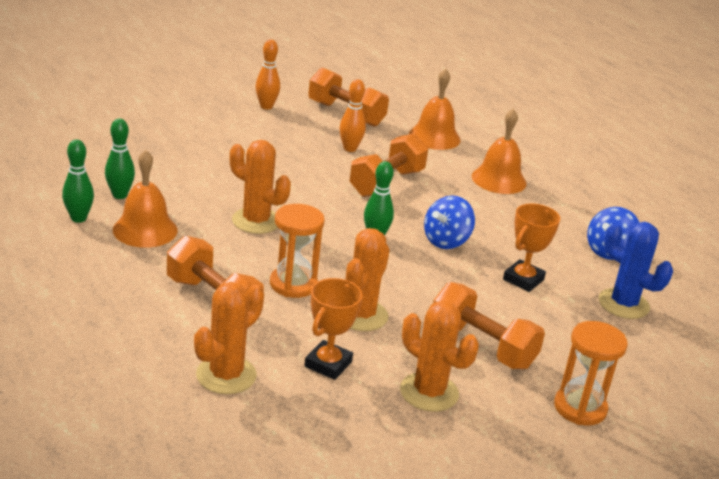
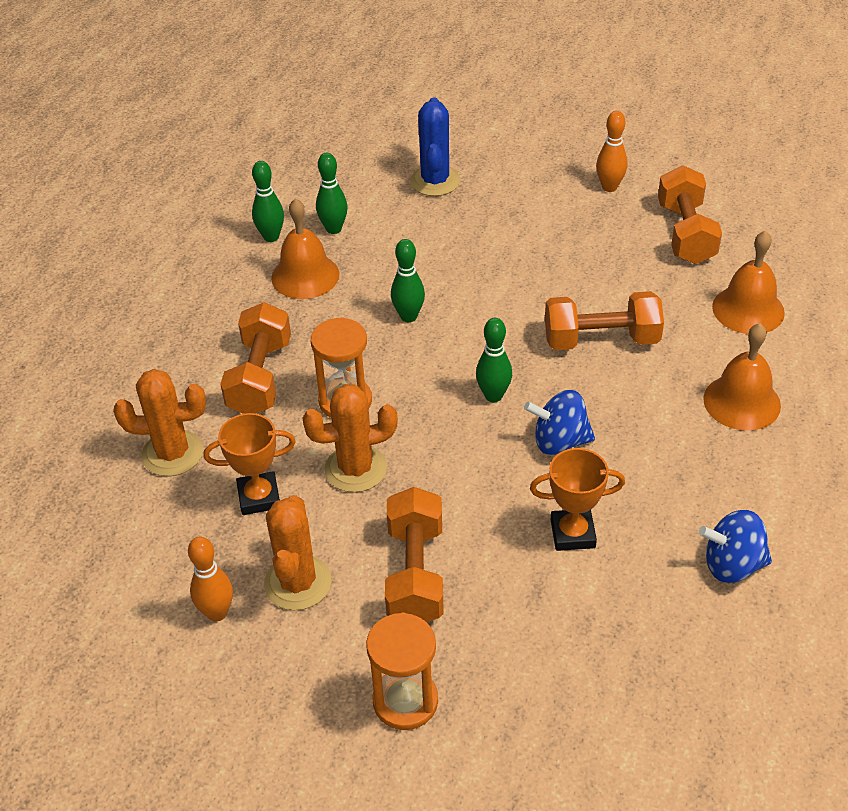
camera: 55 degrees right, 15 degrees up
(256, 221) = (408, 316): orange cactus -> green bowling pin
(350, 149) = (624, 279): orange bowling pin -> orange bowling pin (217, 613)
(623, 304) = (641, 634): blue cactus -> blue cactus (435, 181)

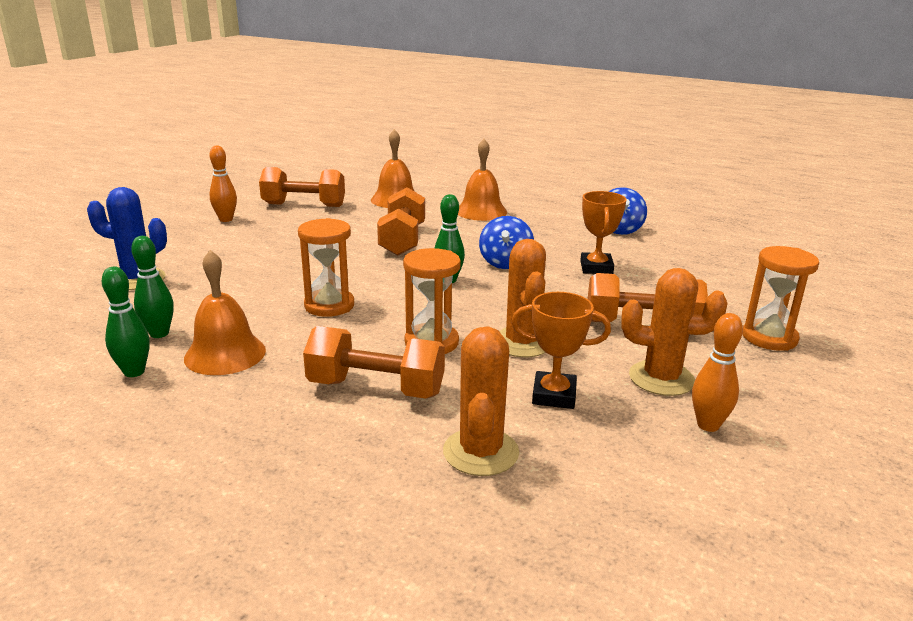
camera: 85 degrees left, 20 degrees down
(259, 497) = (554, 395): orange trophy -> orange trophy turned 75 degrees counterclockwise
(408, 316) = (329, 305): green bowling pin -> orange hourglass

